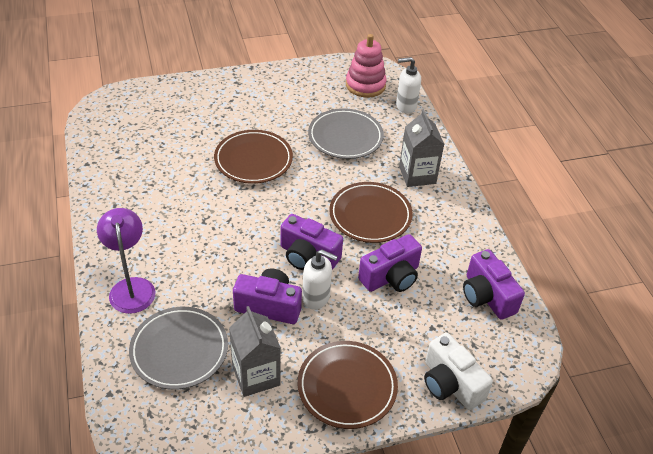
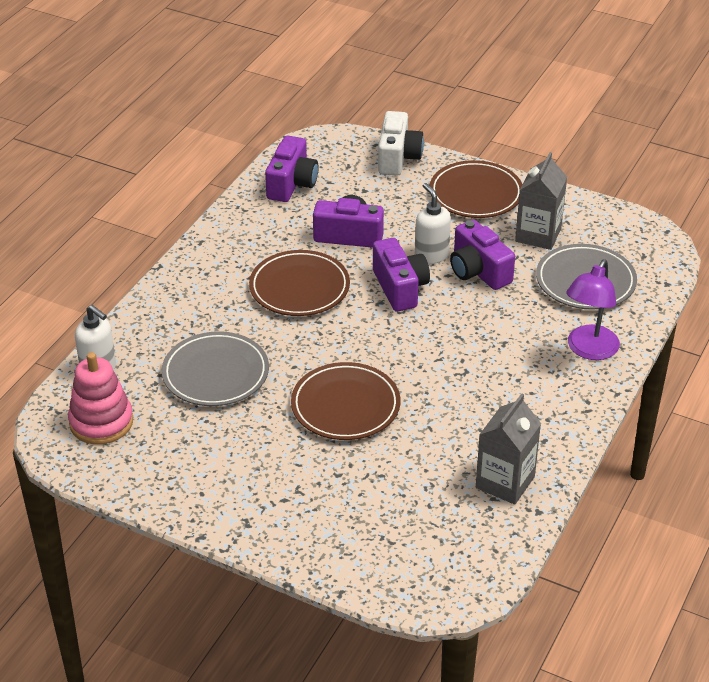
camera: 135 degrees left, 5 degrees down
(417, 175) = (202, 296): grey carton -> grey carton (505, 482)

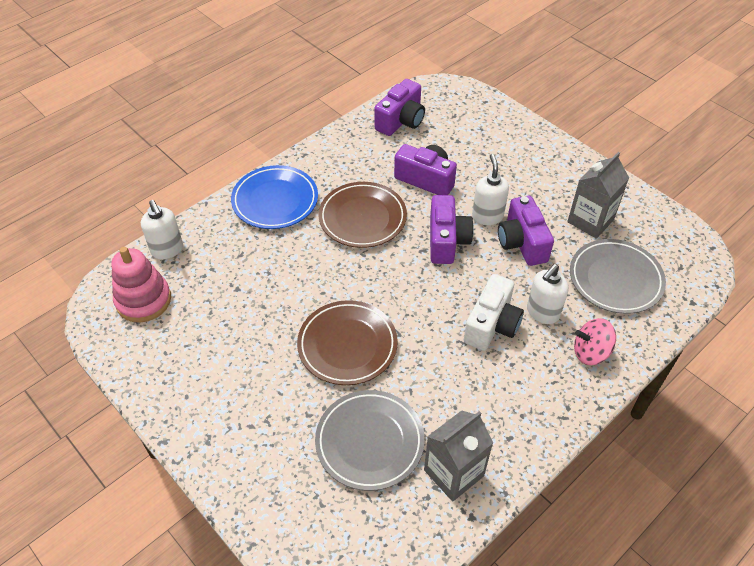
camera: 20 degrees right, 10 degrees up
(193, 294) = (275, 200): none -> blue plate
(215, 373) = (256, 281): grey plate -> grey plate (369, 442)
(398, 158) = (499, 118): white camera -> white camera (492, 325)
(476, 194) = (551, 167): brown plate -> none
(527, 328) = (542, 312): none -> white soap dispenser
(589, 350) = (590, 352): purple lamp -> pink spinning top

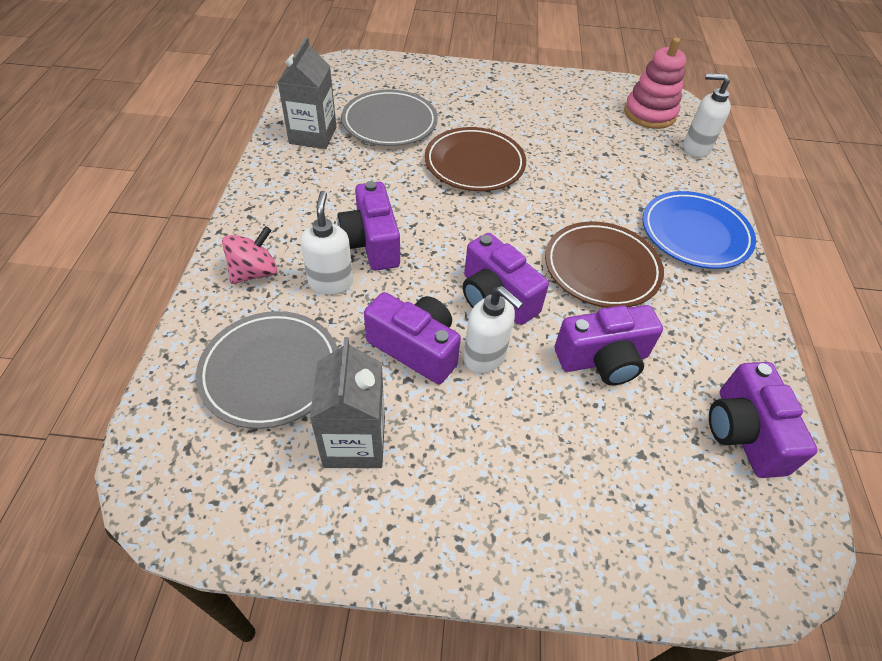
camera: 135 degrees right, 0 degrees up
(492, 325) = (372, 243): white camera -> purple camera

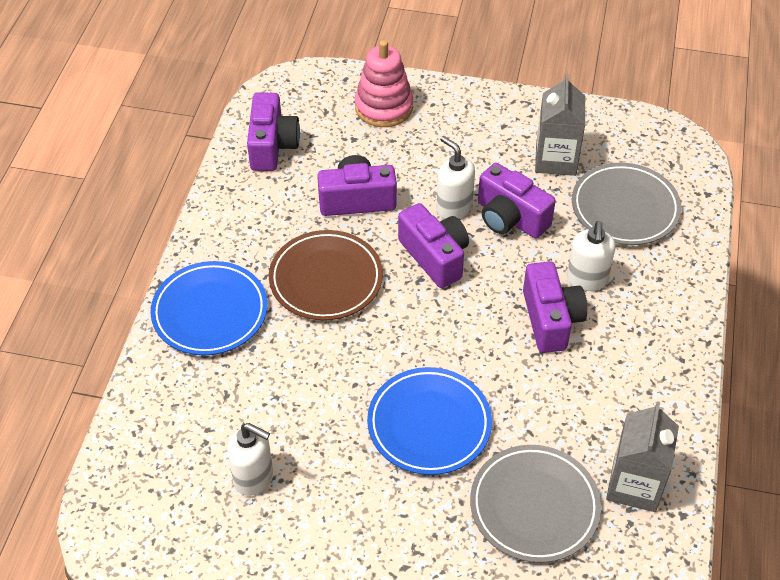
camera: 170 degrees left, 0 degrees up
(254, 272) = (659, 294): pink spinning top -> none
(474, 164) = (429, 424): brown plate -> blue plate
(649, 114) = (160, 511): pink stacking toy -> pink stacking toy (384, 107)
(695, 148) = (134, 438): white soap dispenser -> white soap dispenser (254, 477)

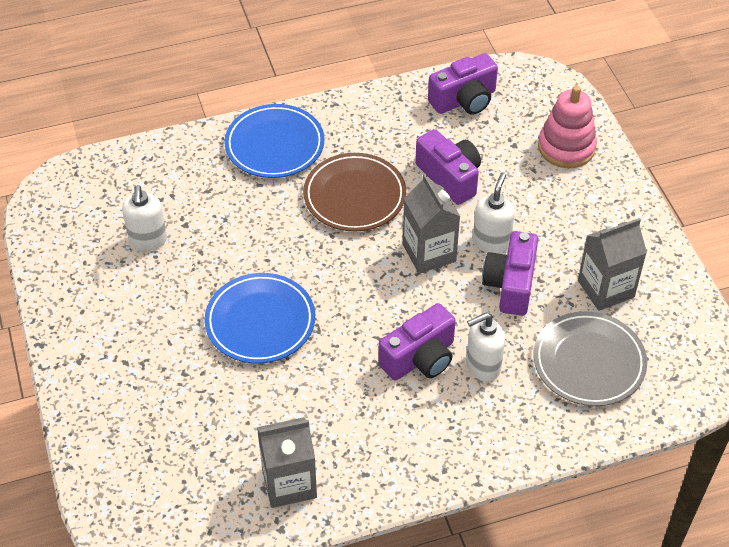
camera: 60 degrees right, 0 degrees up
(435, 256) = (429, 253): purple camera -> grey carton
(534, 506) = (227, 422): grey plate -> none

